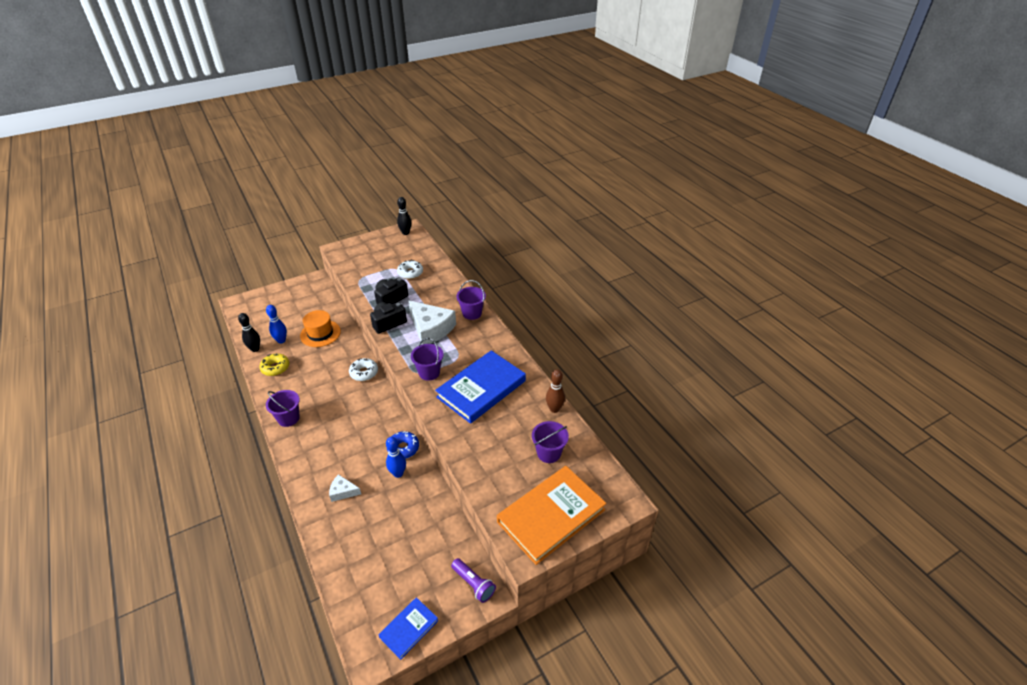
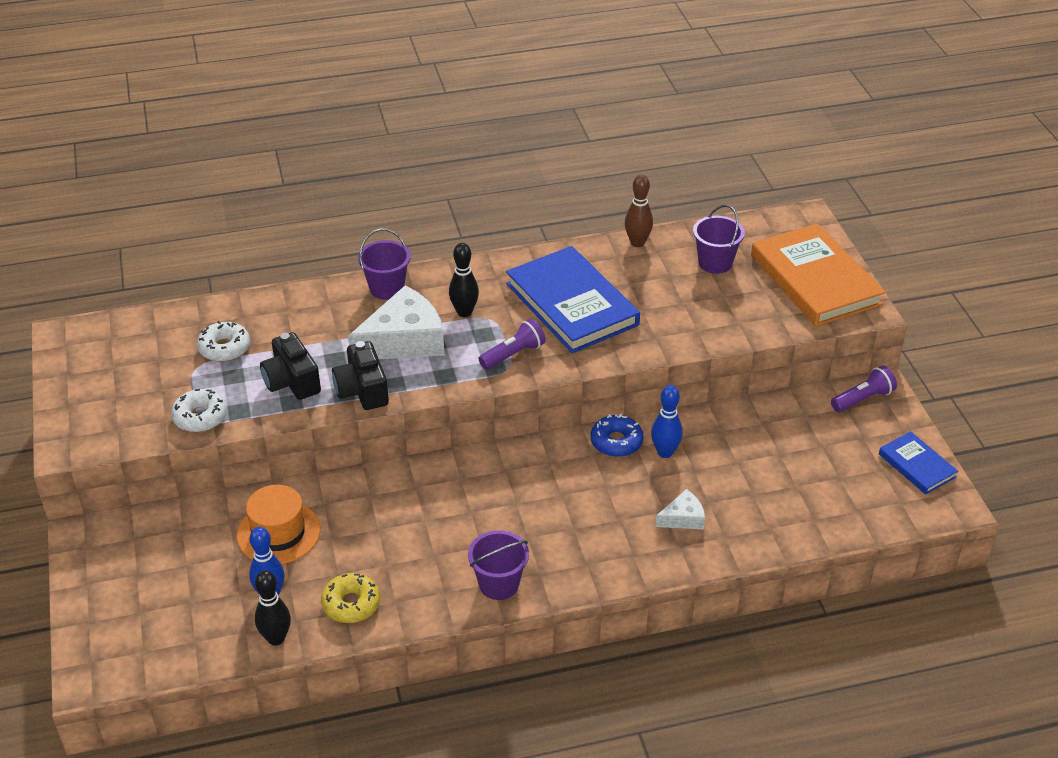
camera: 75 degrees left, 0 degrees up
(343, 491) = (683, 518): white cheese -> white cheese turned 135 degrees counterclockwise
(364, 373) = (422, 476): white donut -> white donut (200, 417)
(405, 233) = (78, 341): black bowling pin -> black bowling pin (464, 312)
(429, 372) = (513, 354): purple bucket -> purple flashlight

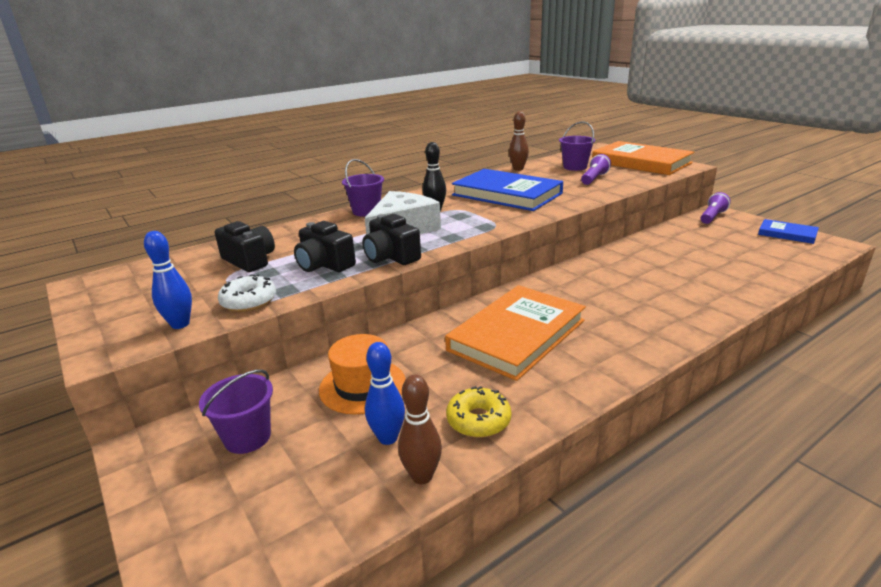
camera: 20 degrees left, 15 degrees down
(224, 348) = (250, 260): white donut -> black camera
(276, 638) = (422, 476): black bowling pin -> brown bowling pin
(454, 519) = (517, 335): none -> orange book
(499, 584) = (599, 366): purple bucket -> purple bucket (247, 437)
(513, 354) = (492, 219): purple flashlight -> purple flashlight (594, 179)
(616, 442) = (589, 266): blue donut -> none
(665, 452) = (628, 263): blue bowling pin -> blue bowling pin (180, 324)
(683, 518) = (686, 290): white cheese -> none

